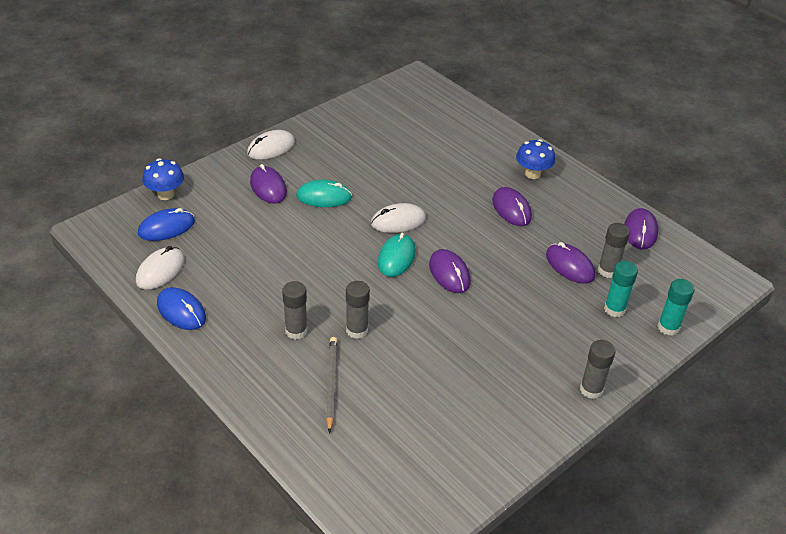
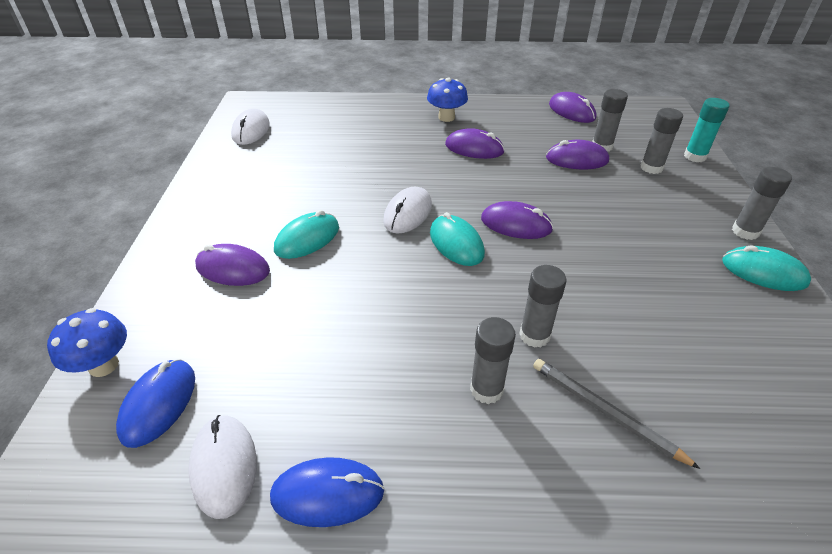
camera: 45 degrees left, 0 degrees up
(271, 148) = (181, 231): white mouse -> white mouse (251, 130)
(550, 413) = (763, 272): none -> turquoise mouse
(614, 309) = (651, 167): turquoise glue stick -> grey glue stick

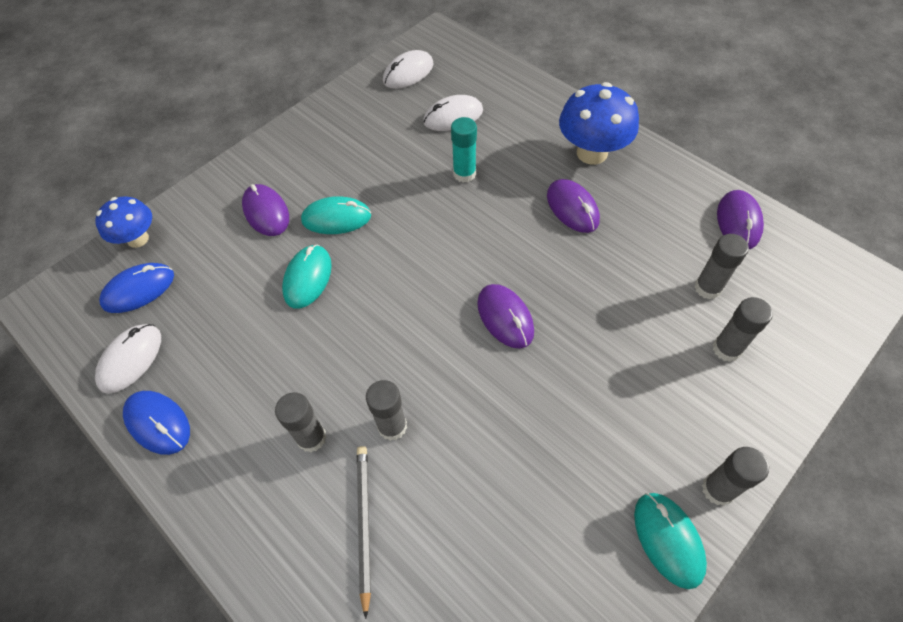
camera: 45 degrees right, 15 degrees up
(408, 213) = (432, 244): white mouse -> white mouse (453, 116)
(446, 117) = (592, 153): blue mushroom -> blue mushroom, size x1.56
(456, 243) = (435, 301): turquoise mouse -> turquoise mouse (308, 278)
(577, 159) = (658, 286): purple mouse -> none
(695, 156) = (802, 370): turquoise glue stick -> turquoise glue stick (464, 173)

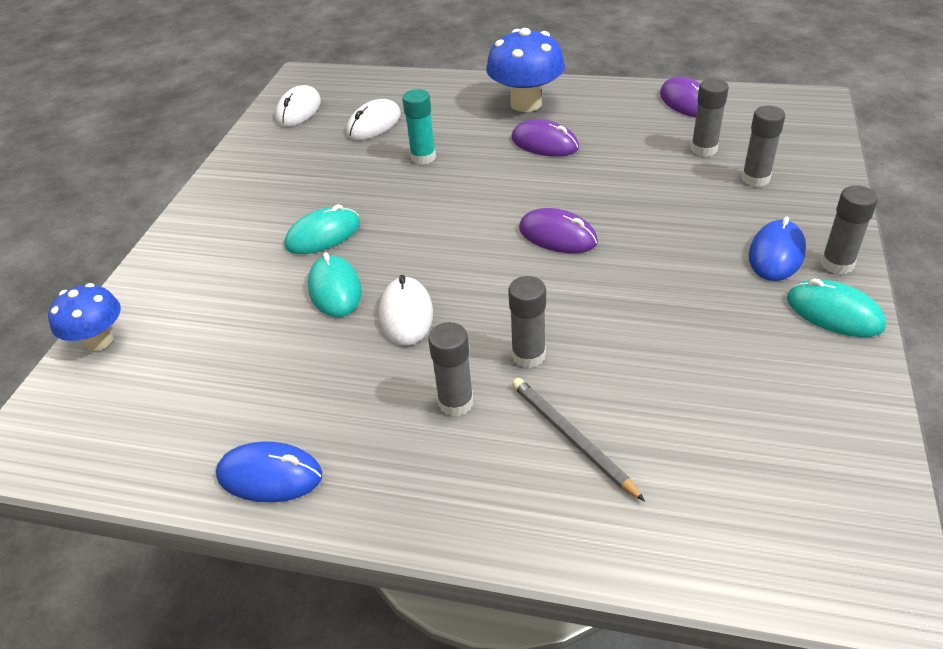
camera: 30 degrees left, 15 degrees down
(130, 359) = (184, 440): white mouse -> white mouse (406, 314)
(139, 290) = (140, 380): blue mouse -> blue mouse (776, 254)
(266, 212) = (240, 260): purple mouse -> none

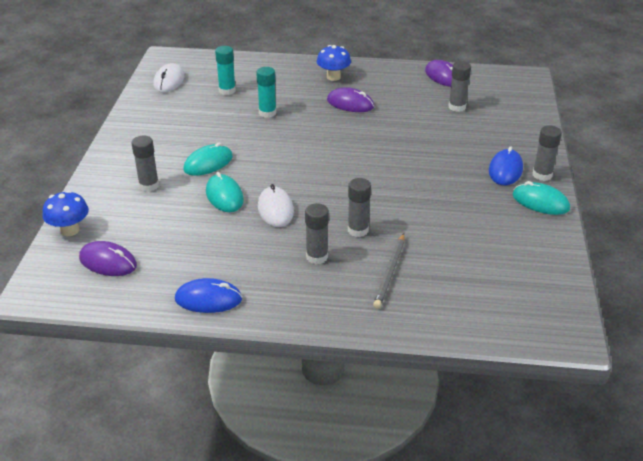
camera: 10 degrees left, 5 degrees down
(374, 124) = (227, 90): white mouse -> turquoise glue stick
(526, 104) = (333, 77): blue mushroom -> blue mushroom, size x0.64
(557, 235) = (367, 161): purple mouse -> purple mouse (108, 262)
(571, 438) = (390, 272): grey pencil -> grey pencil turned 120 degrees counterclockwise
(755, 179) = (491, 125): grey glue stick -> grey glue stick (149, 185)

